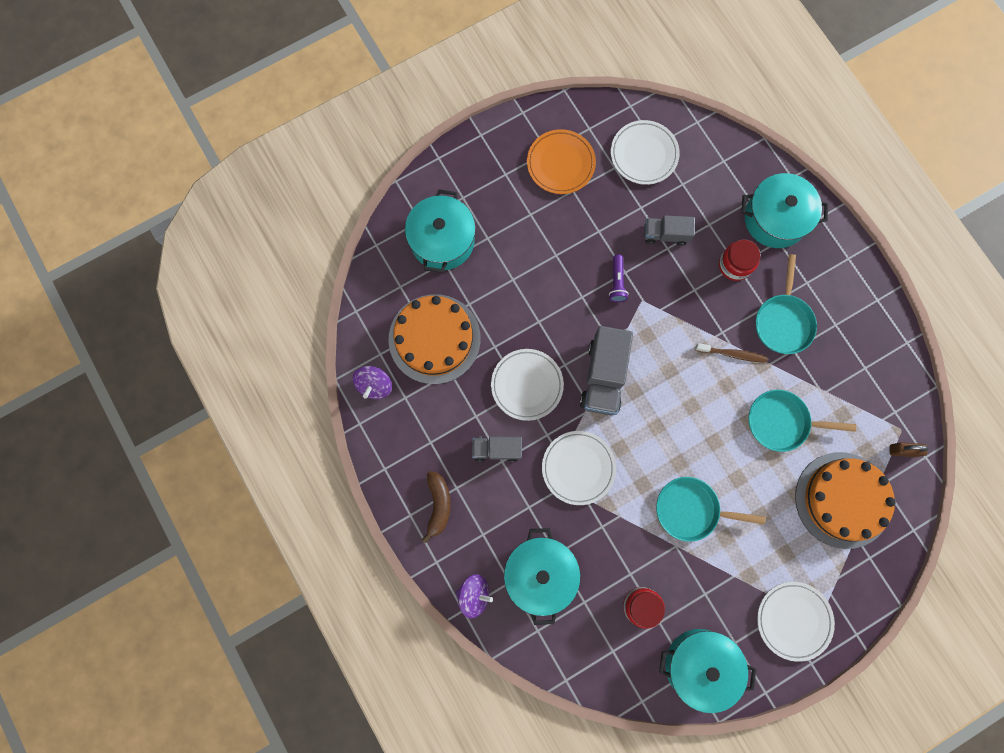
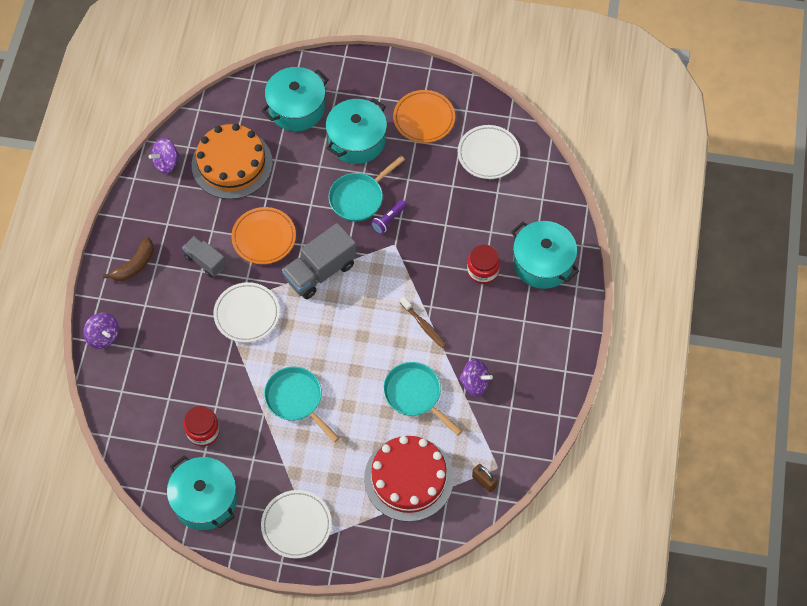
camera: 40 degrees right, 15 degrees down
(527, 385) = (264, 237): white plate -> orange plate
(540, 574) = (157, 358): turquoise pot -> turquoise pot (357, 140)
(665, 234) = (452, 215): grey truck -> none
(783, 321) = (481, 332): turquoise pan -> turquoise pan (359, 197)
(818, 371) = (474, 383): none -> purple spinning top
(843, 500) = (408, 478): orange cake -> red cake

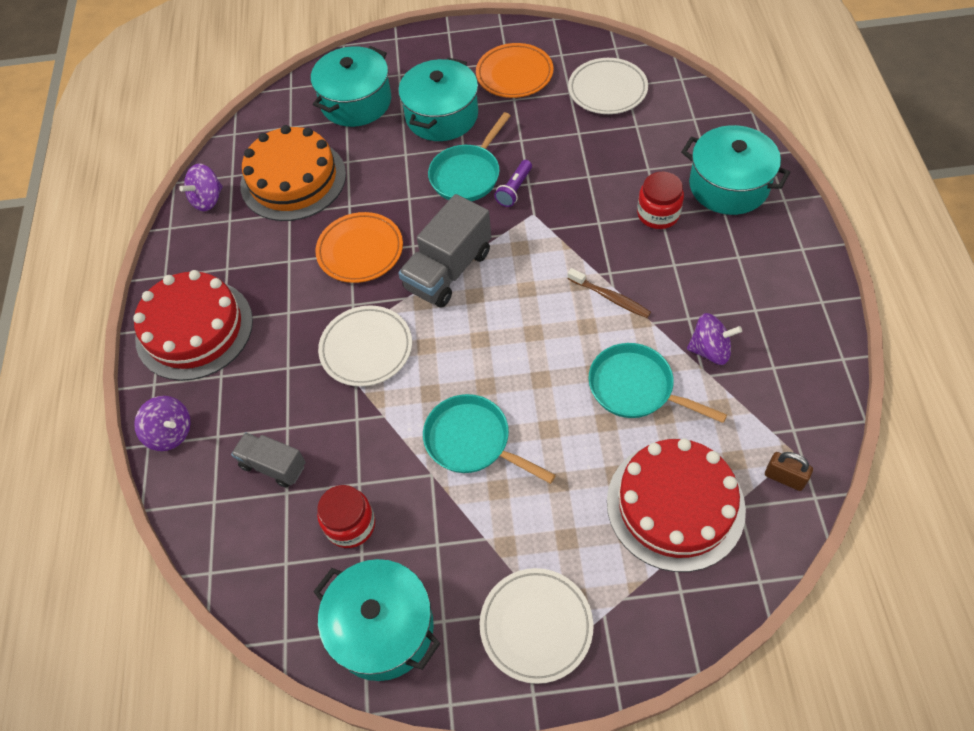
camera: 10 degrees left, 5 degrees down
(134, 265) = (194, 329): brown banana -> red cake
(205, 261) = (290, 299): grey truck -> grey truck (273, 466)

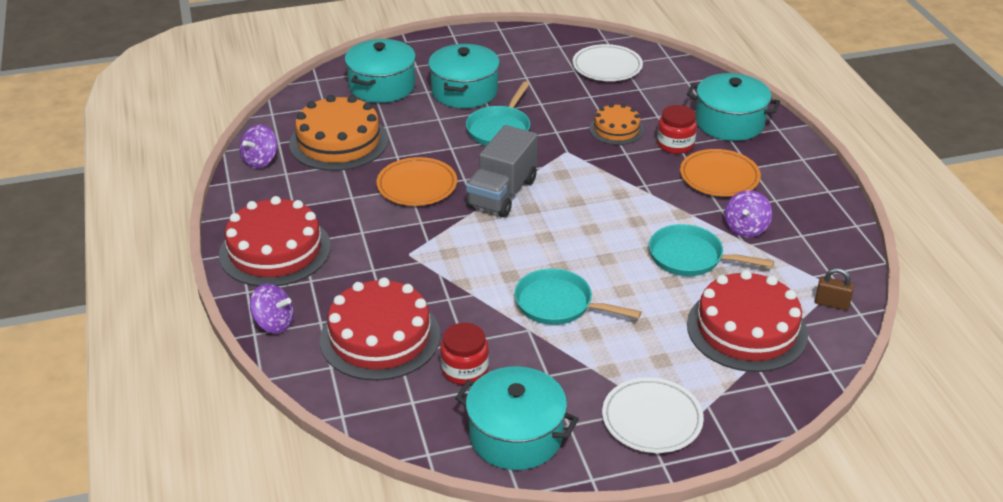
camera: 15 degrees left, 20 degrees down
(273, 466) = (380, 337): grey truck -> red cake
(366, 348) = (443, 251): white plate -> none
(514, 74) = (522, 61): orange plate -> orange plate (719, 177)
(514, 189) = (545, 136): purple flashlight -> none
(596, 185) = (616, 129): none -> orange cake
(610, 298) = (651, 201): brown toothbrush -> none
(710, 350) = (746, 228): purple spinning top -> purple spinning top turned 120 degrees clockwise

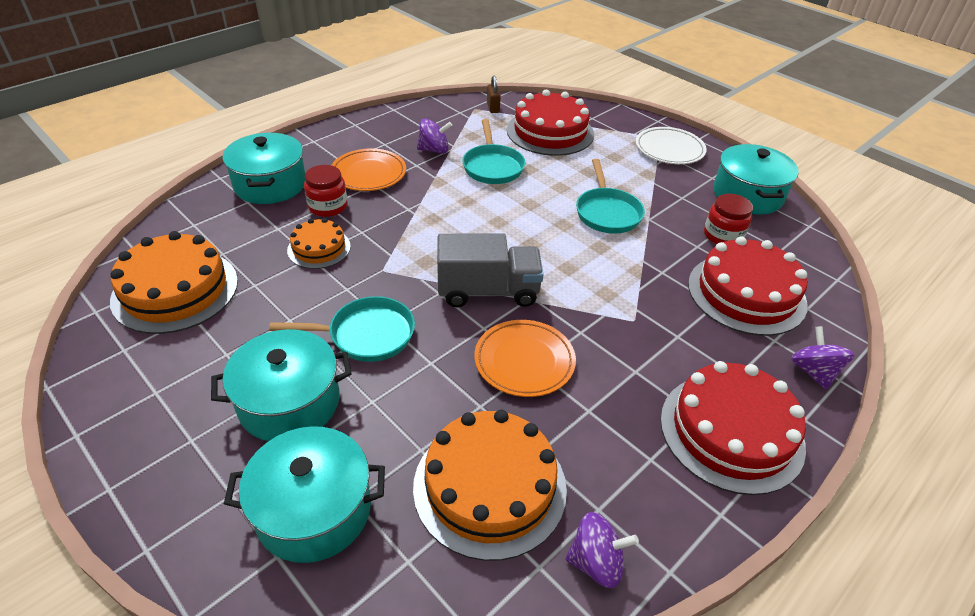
camera: 120 degrees left, 5 degrees up
(607, 67) = (175, 290): white plate -> orange cake

